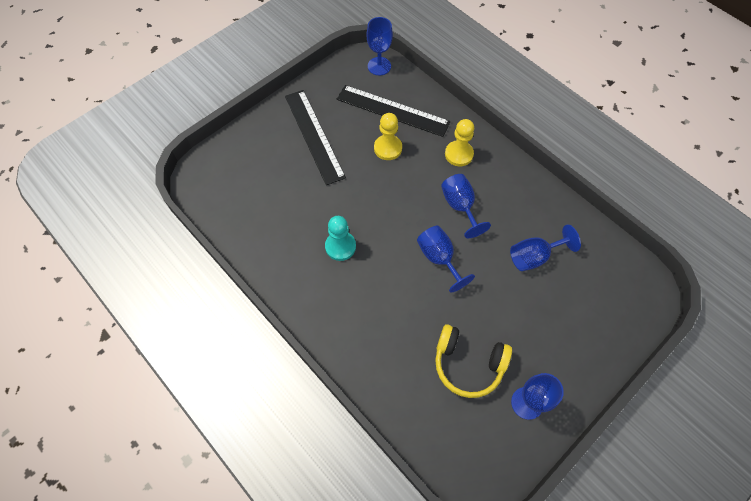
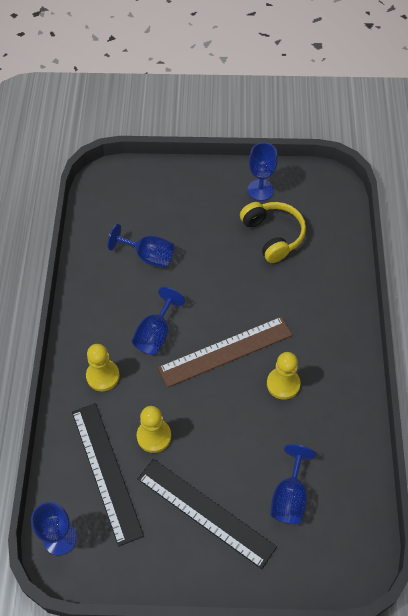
camera: 135 degrees left, 5 degrees down
(314, 135) = (205, 512): black ruler -> black ruler turned 75 degrees counterclockwise
(340, 246) = (283, 384): turquoise pawn -> yellow pawn
(402, 235) = (225, 351): none -> brown ruler
(439, 258) = (216, 311): blue goblet -> blue goblet (289, 497)

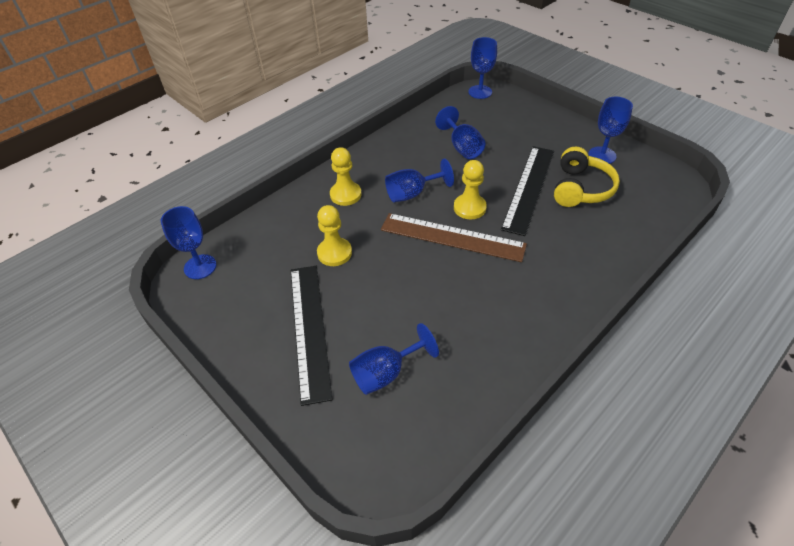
camera: 45 degrees right, 10 degrees down
(103, 181) = (480, 92): none -> blue goblet
(106, 472) = (277, 251): black ruler -> black ruler (528, 188)
(283, 384) = (475, 289): yellow pawn -> yellow pawn (469, 208)

